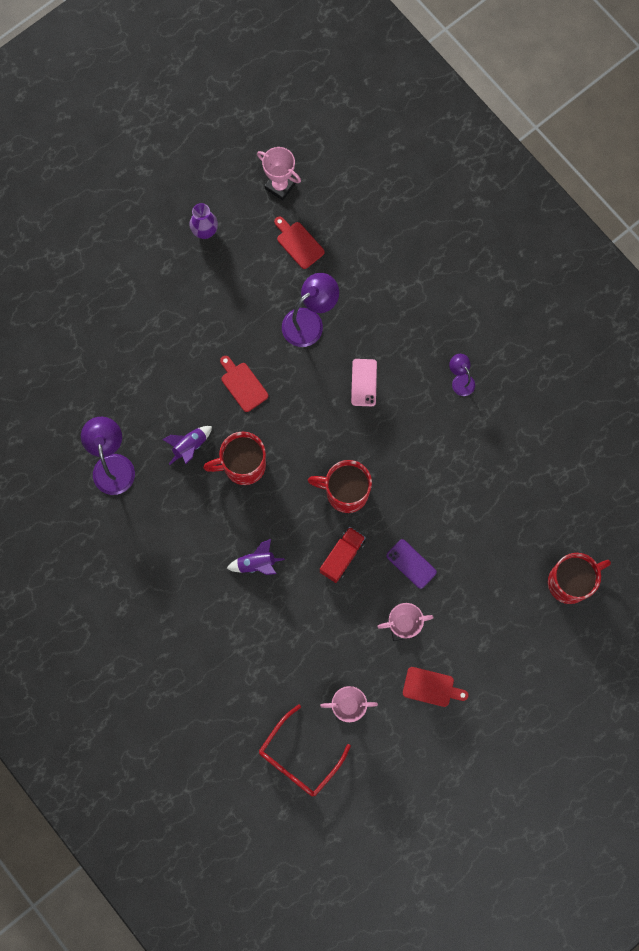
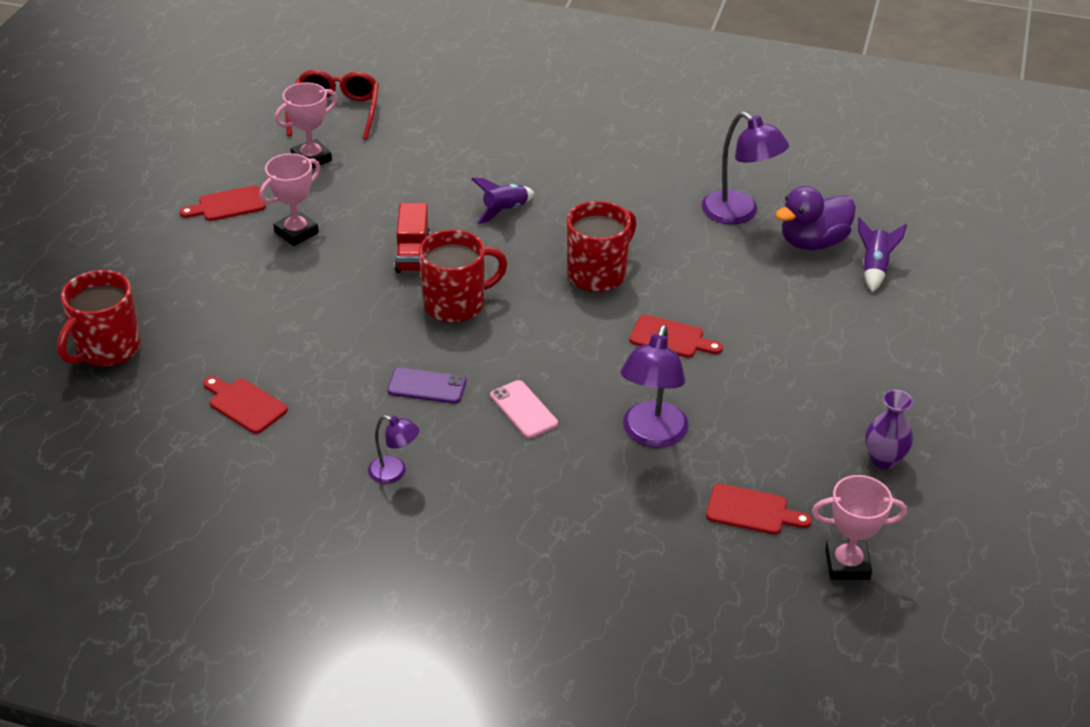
camera: 145 degrees right, 35 degrees down
(91, 409) = (812, 242): none -> purple duck
(189, 446) = (673, 262): purple rocket -> purple rocket (874, 268)
(411, 564) = (325, 282): purple phone -> purple phone (427, 386)
(513, 483) = (245, 404): none -> red cutting board

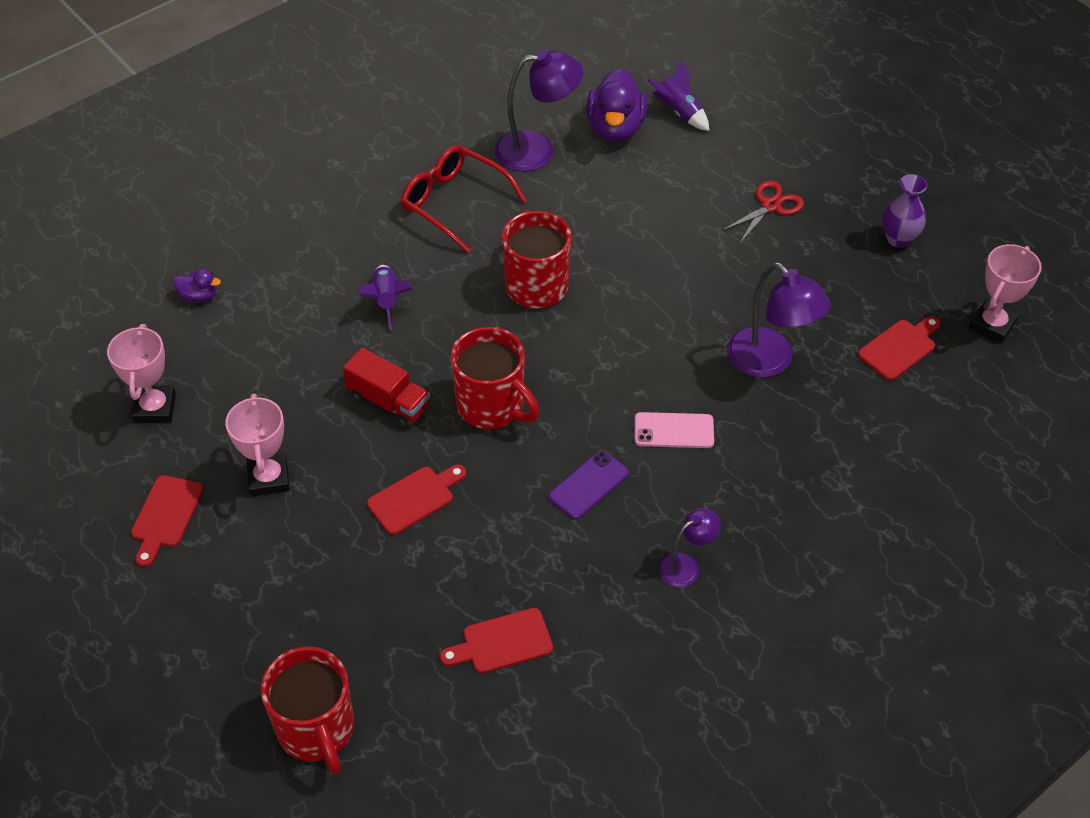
camera: 55 degrees left, 10 degrees up
(335, 112) = (92, 350): red glasses -> red glasses (454, 203)
(424, 130) = (199, 296): none -> purple duck
(456, 304) = (492, 406): red mug -> red mug turned 120 degrees clockwise
(670, 338) = (660, 283): red cutting board -> red cutting board (414, 498)
(830, 364) = (771, 206): none -> red scissors

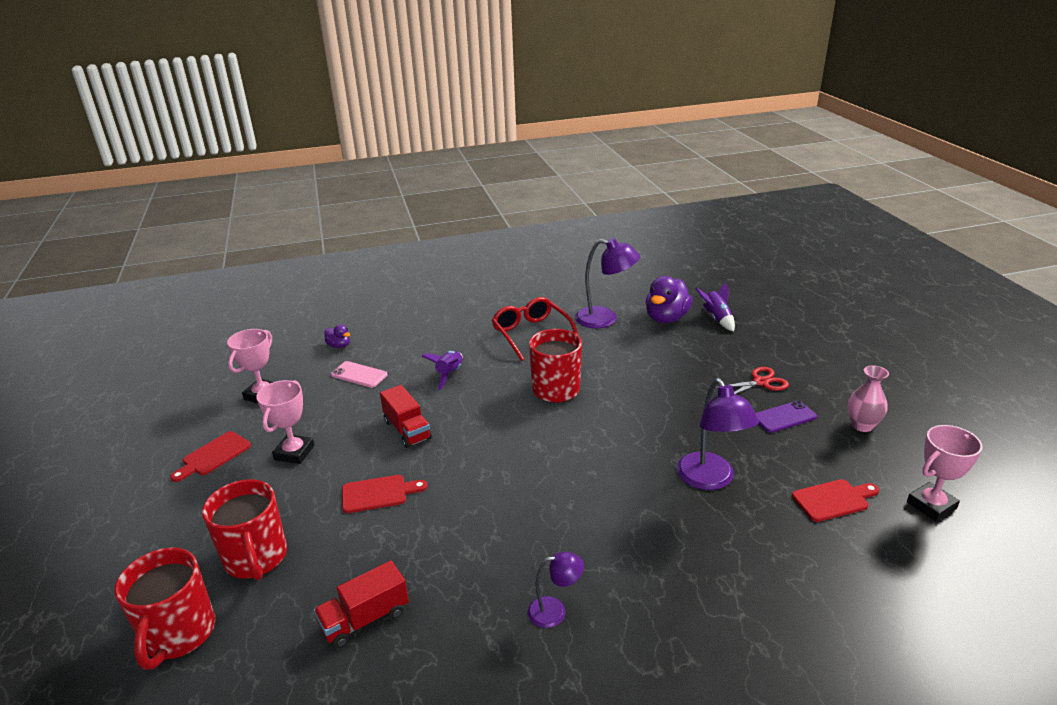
camera: 25 degrees right, 20 degrees down
(492, 406) = (475, 451): red mug -> red mug (256, 558)
(502, 642) = (365, 619): red cutting board -> red truck
(588, 485) = (512, 523): purple phone -> purple phone (784, 417)
(674, 431) = (603, 505): pink phone -> pink phone (359, 375)
(898, 239) = (862, 425): purple vase -> pink vase

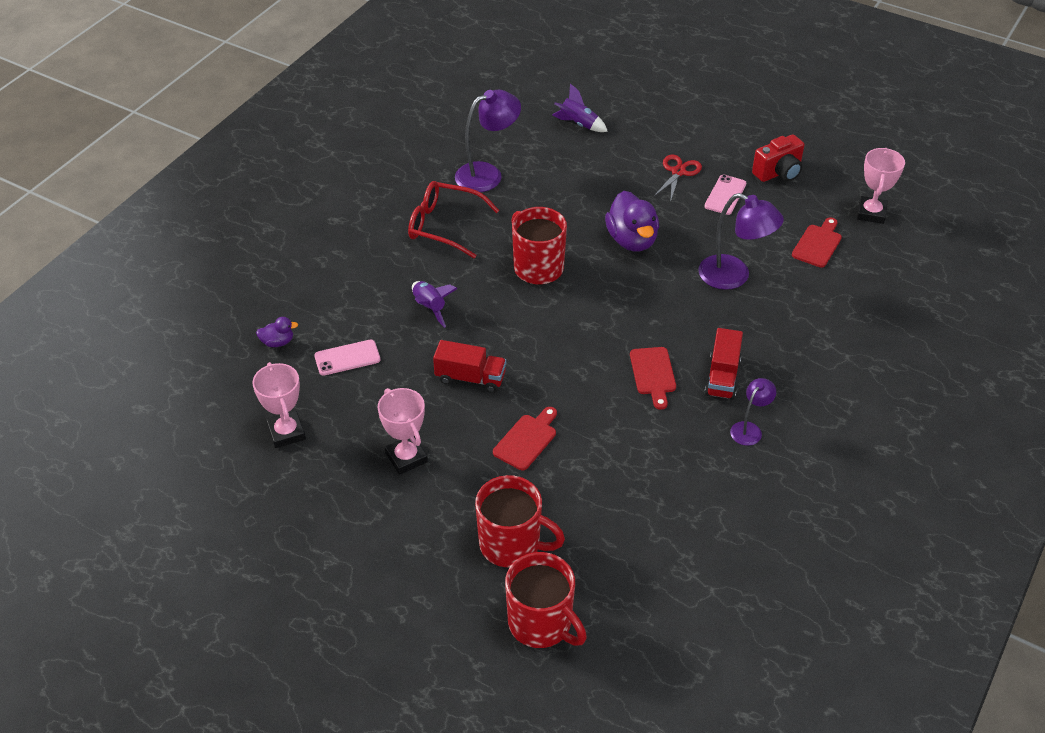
camera: 45 degrees left, 15 degrees up
(213, 455) = (338, 508): red cutting board -> red cutting board (653, 374)
(365, 619) = (646, 520): red truck -> red truck (722, 377)
(666, 318) = (537, 145): purple duck -> purple duck (632, 240)
(784, 417) = (725, 195): purple phone -> pink phone
(862, 425) = (778, 173): pink vase -> red camera

